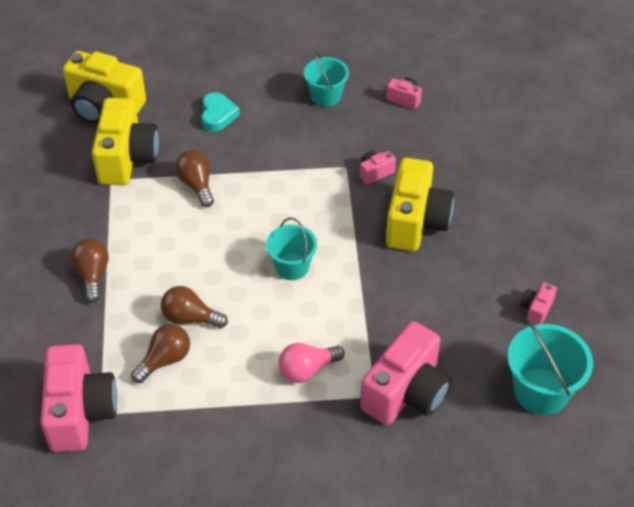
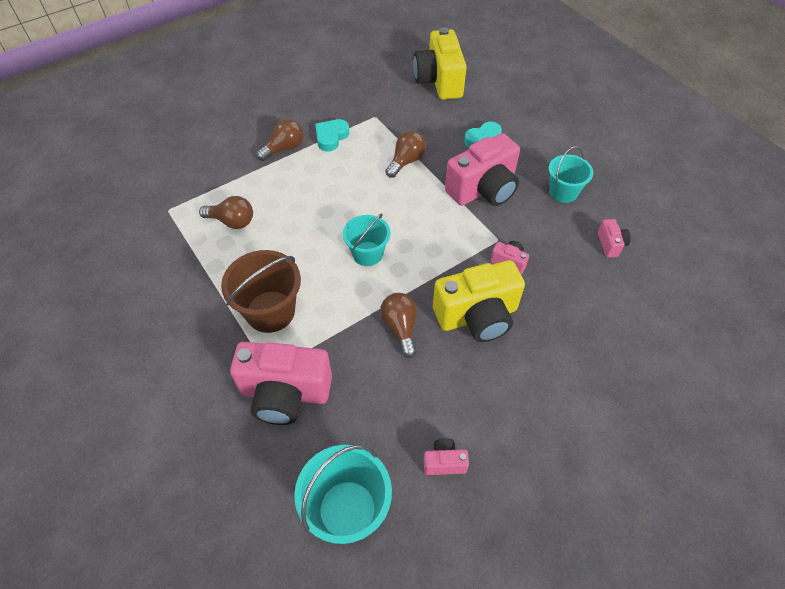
camera: 60 degrees right, 5 degrees up
(80, 412) = (163, 199): pink camera -> pink camera (483, 189)
(110, 229) = (331, 137): none -> turquoise heart
(127, 158) = (401, 114): yellow camera -> none
(190, 318) = (278, 217): brown light bulb -> brown light bulb (400, 328)
(307, 370) = (270, 311): pink light bulb -> brown bucket

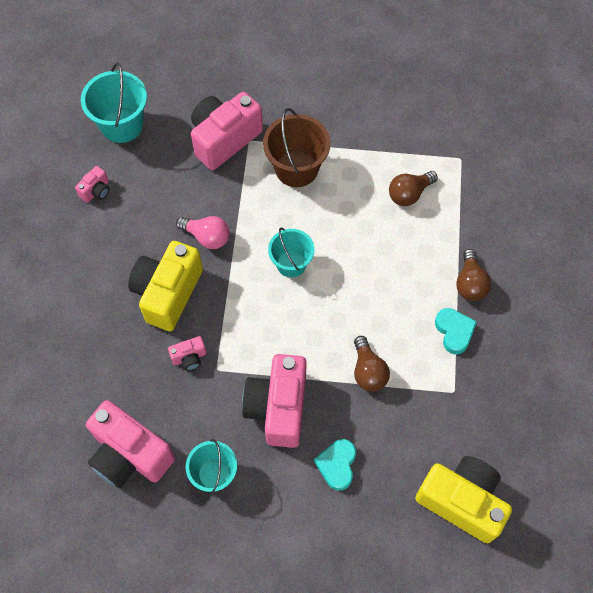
camera: 130 degrees right, 10 degrees up
(400, 328) = (207, 237): brown light bulb -> pink light bulb
(610, 244) = (130, 454): pink camera -> pink camera, size x2.25

